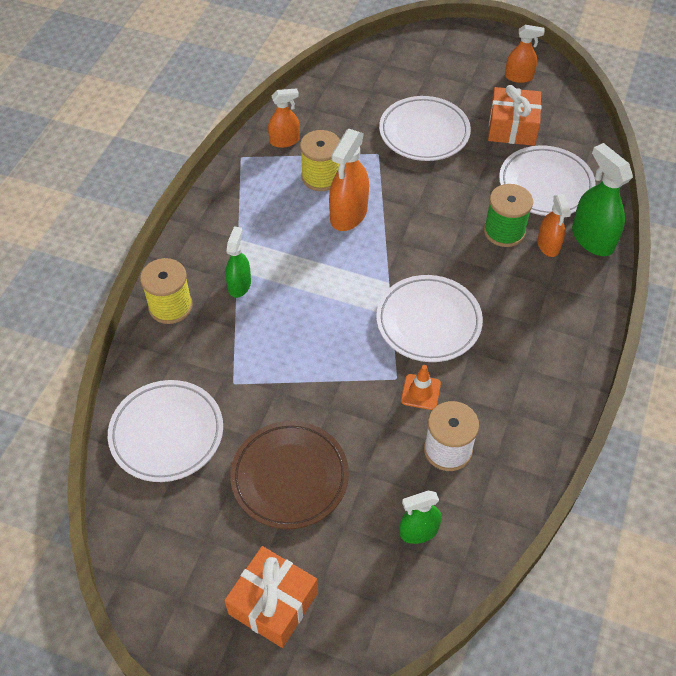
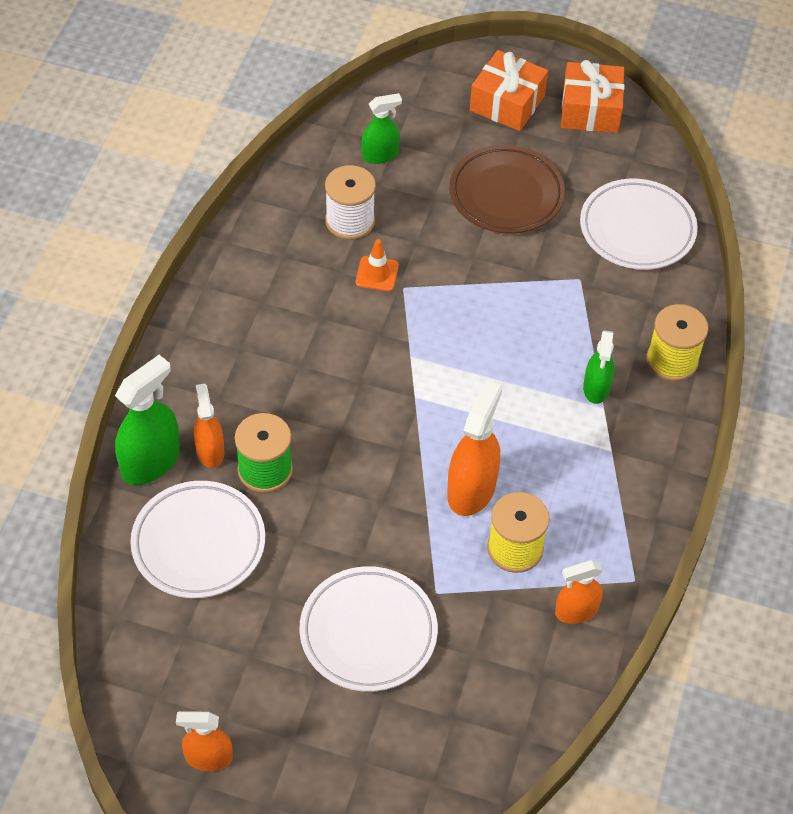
camera: 175 degrees right, 0 degrees up
(428, 322) = (367, 349): white plate -> none
(512, 127) = (233, 648): orange gift -> orange gift (590, 110)
(592, 239) = (150, 462): green spray bottle -> green spray bottle turned 105 degrees counterclockwise

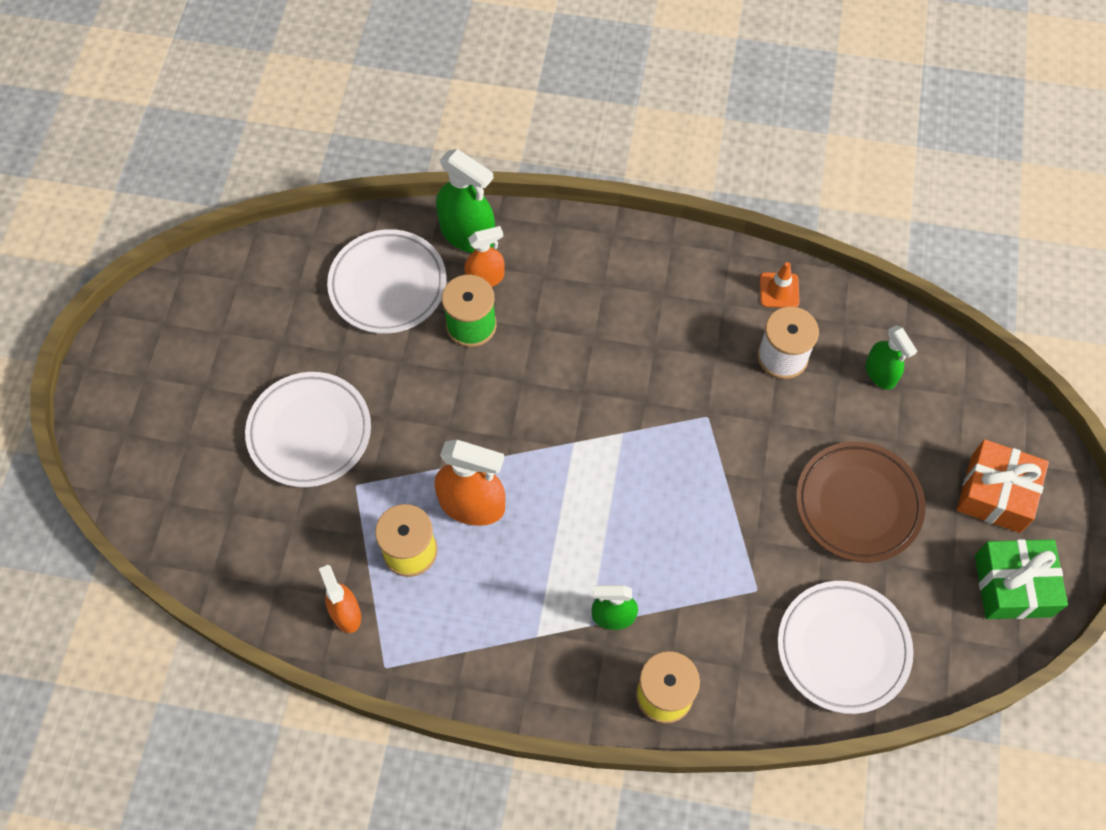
camera: 85 degrees right, 10 degrees up
(208, 757) = (186, 326): orange spray bottle -> none
(377, 274) = (719, 390): orange traffic cone -> orange traffic cone (779, 290)
(590, 110) = (1013, 585): orange gift -> green gift

